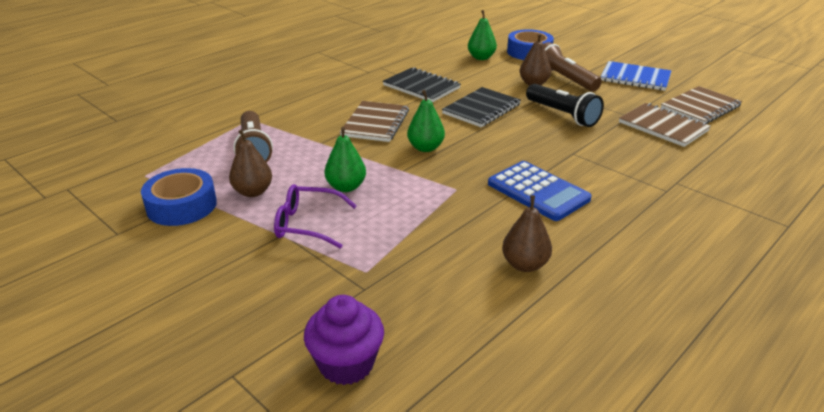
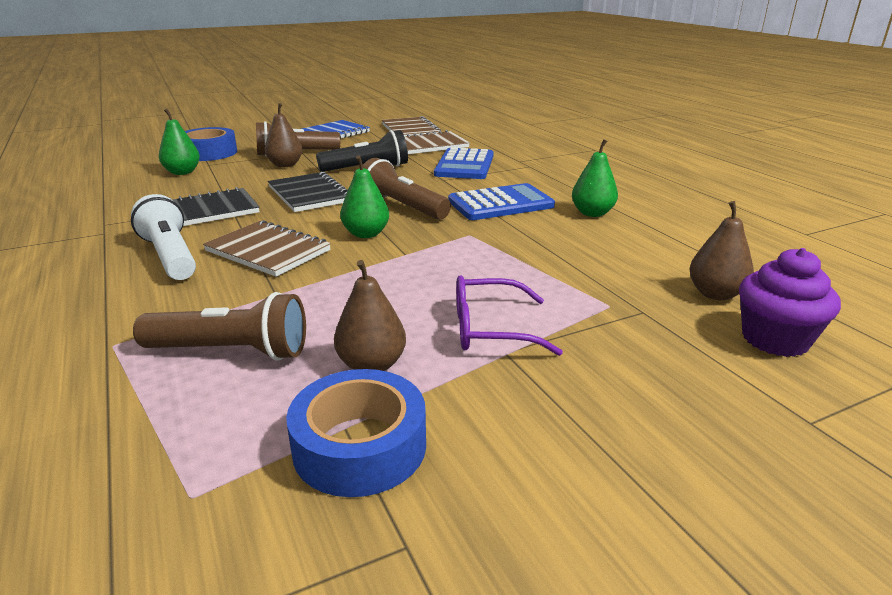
camera: 70 degrees left, 5 degrees down
(308, 224) = (492, 329): purple glasses -> purple glasses turned 60 degrees clockwise
(346, 187) = (417, 292): green pear -> green pear (592, 213)
(350, 99) = (170, 256): none -> white flashlight
(489, 149) = (402, 207): none -> brown flashlight
(525, 265) = (619, 231): brown pear -> brown pear (715, 294)
(624, 156) = (464, 165): none -> blue calculator

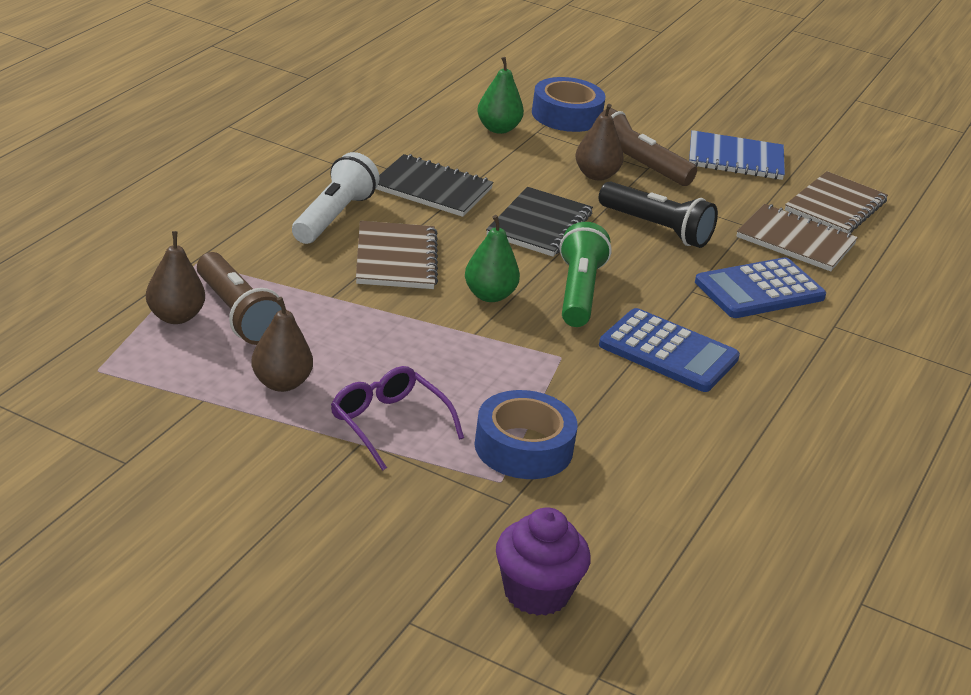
camera: 50 degrees right, 5 degrees up
(360, 446) = (191, 413): blue tape -> blue tape (523, 447)
(402, 207) = (578, 292): brown flashlight -> green flashlight
(592, 213) = (721, 423): green pear -> none
(715, 294) = (598, 545): brown pear -> brown pear (175, 317)

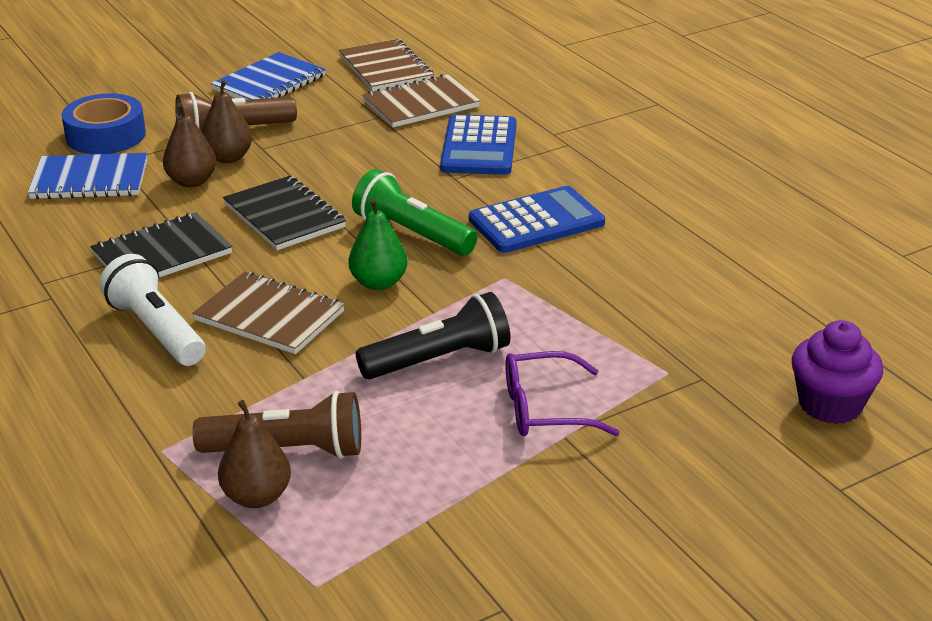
camera: 55 degrees left, 0 degrees up
(281, 383) = (434, 457): brown pear -> brown pear (192, 181)
(498, 129) = (90, 180): green pear -> blue notebook
(523, 447) = (627, 343): blue tape -> none
(656, 229) = (345, 160): black flashlight -> black flashlight (438, 360)

